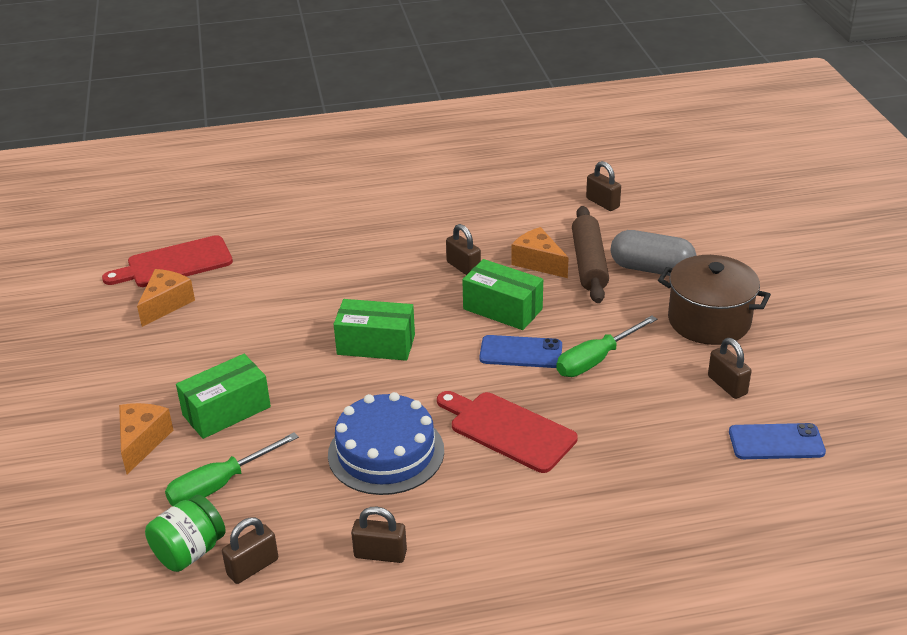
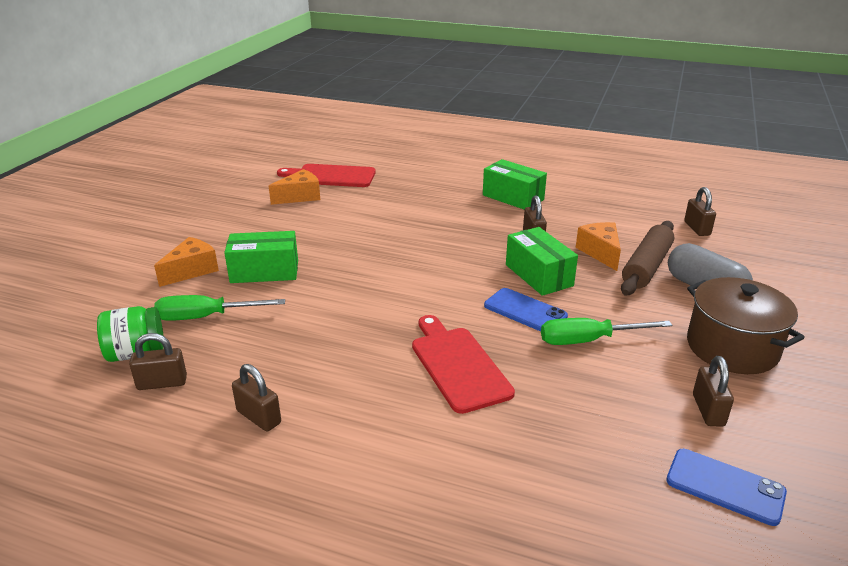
camera: 30 degrees right, 5 degrees down
(376, 344) = (413, 266): green box -> green box (513, 197)
(386, 452) = (343, 342): blue cake -> none

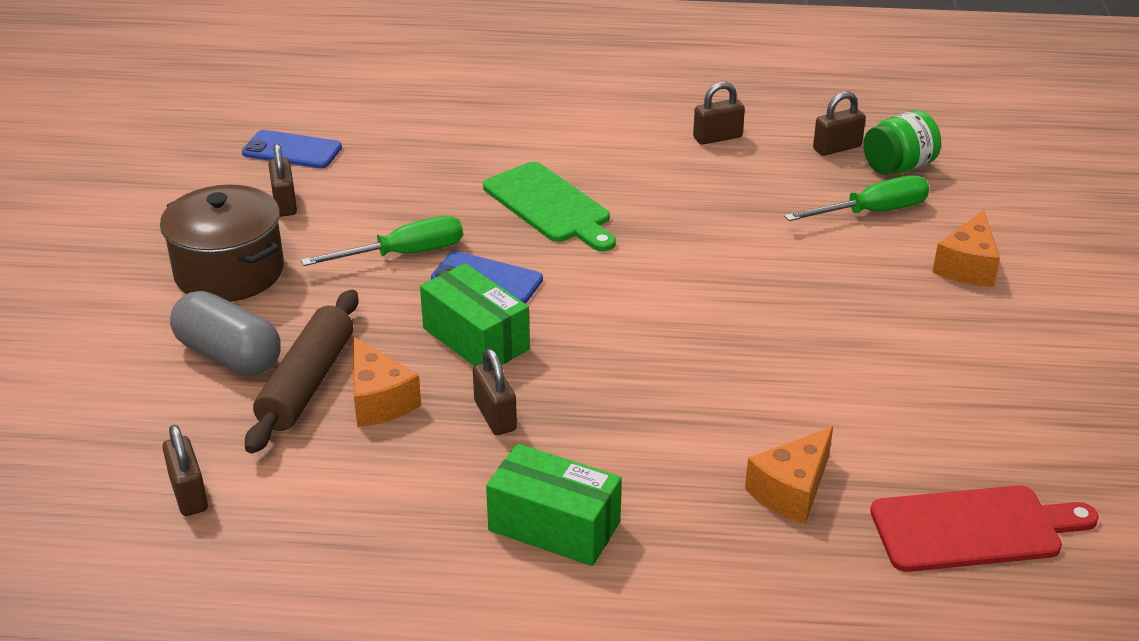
camera: 165 degrees right, 5 degrees up
(259, 417) = (717, 137): brown padlock -> brown padlock turned 45 degrees counterclockwise
(264, 271) = (868, 281): green box -> none
(300, 196) = (973, 448): orange cheese -> orange cheese (791, 491)
(458, 365) = (550, 206): red cutting board -> green cutting board

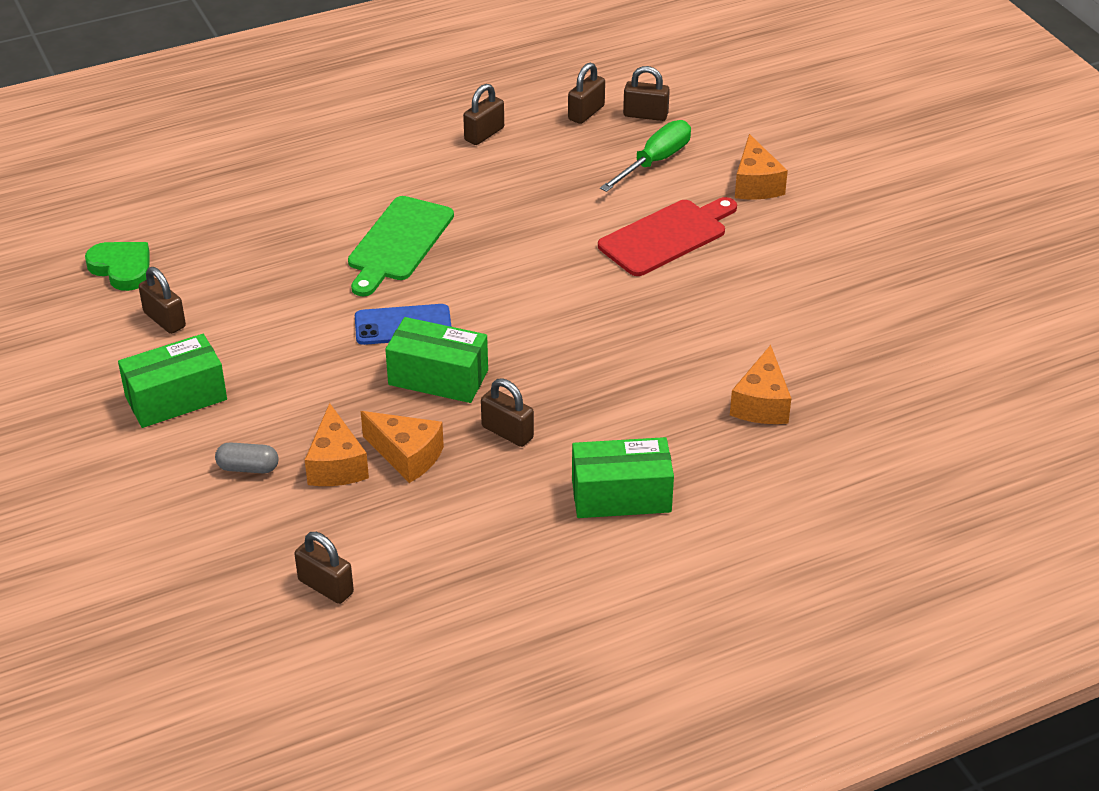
camera: 30 degrees left, 5 degrees up
(229, 272) = (176, 398): brown pot -> green box
(229, 355) = (248, 468): grey capsule -> grey capsule, size x0.53
(292, 150) = (122, 268): blue phone -> green heart
(307, 383) = (336, 464): brown rolling pin -> orange cheese
(404, 254) = (314, 328): green screwdriver -> none
(550, 206) = (398, 243): green cutting board -> green cutting board turned 90 degrees clockwise
(898, 167) = (645, 115): green jar -> brown padlock
(974, 529) = (896, 382): red cutting board -> red cutting board (667, 236)

